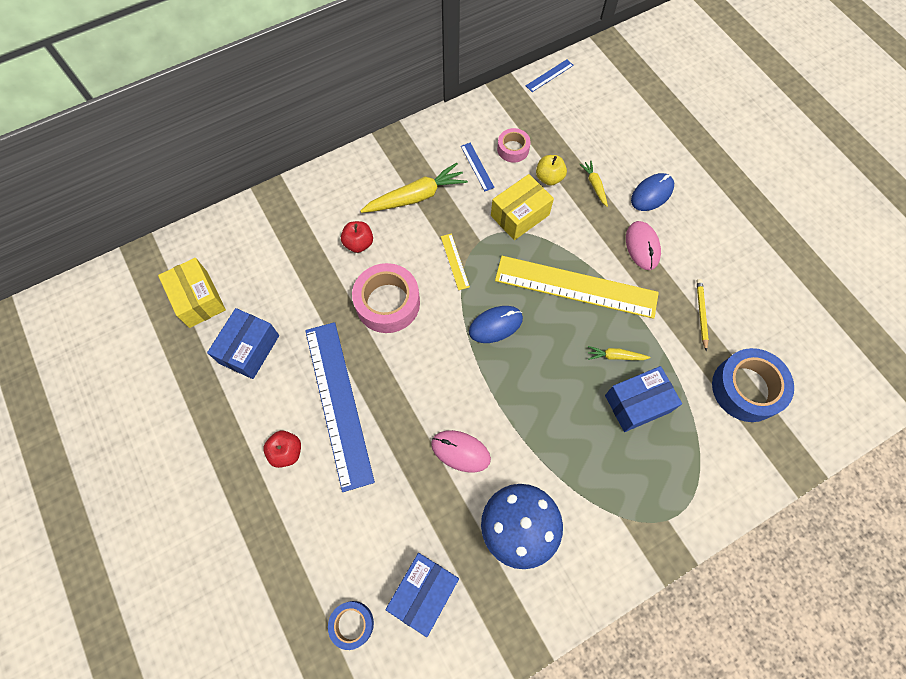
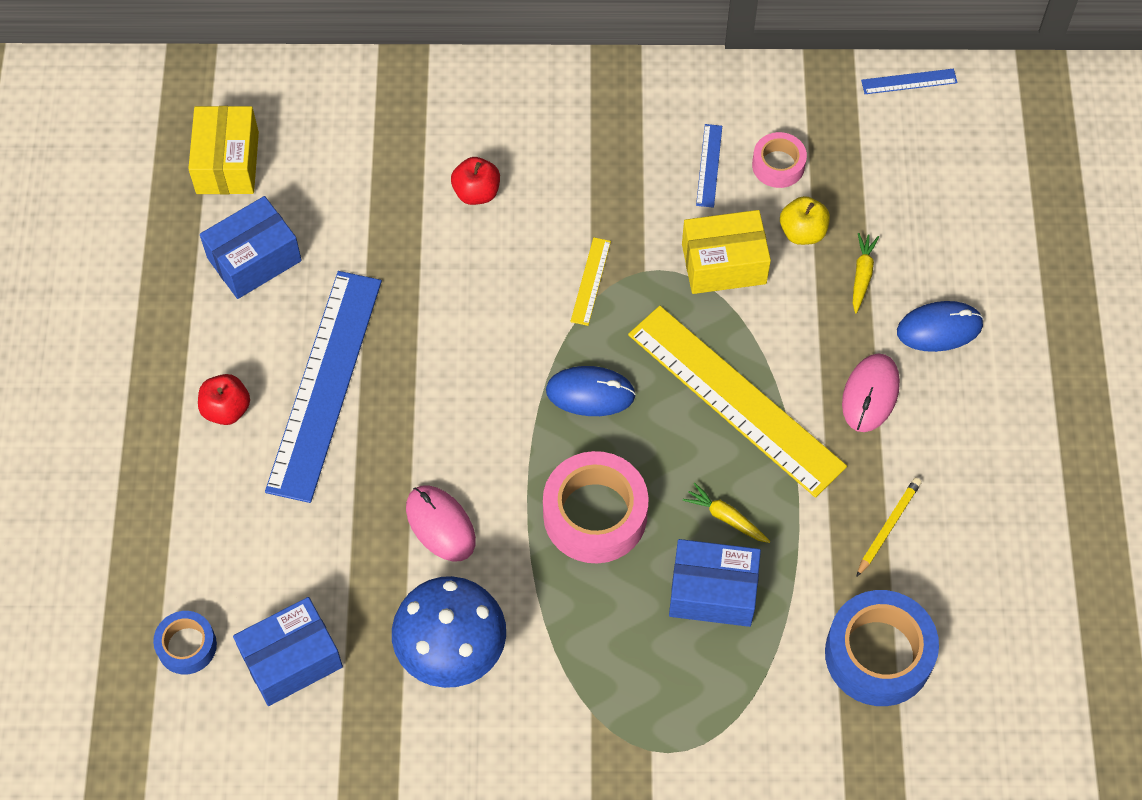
camera: 30 degrees right, 5 degrees down
(387, 303) = (465, 291): pink tape -> pink tape (595, 514)
(416, 196) = (595, 166): yellow carrot -> none

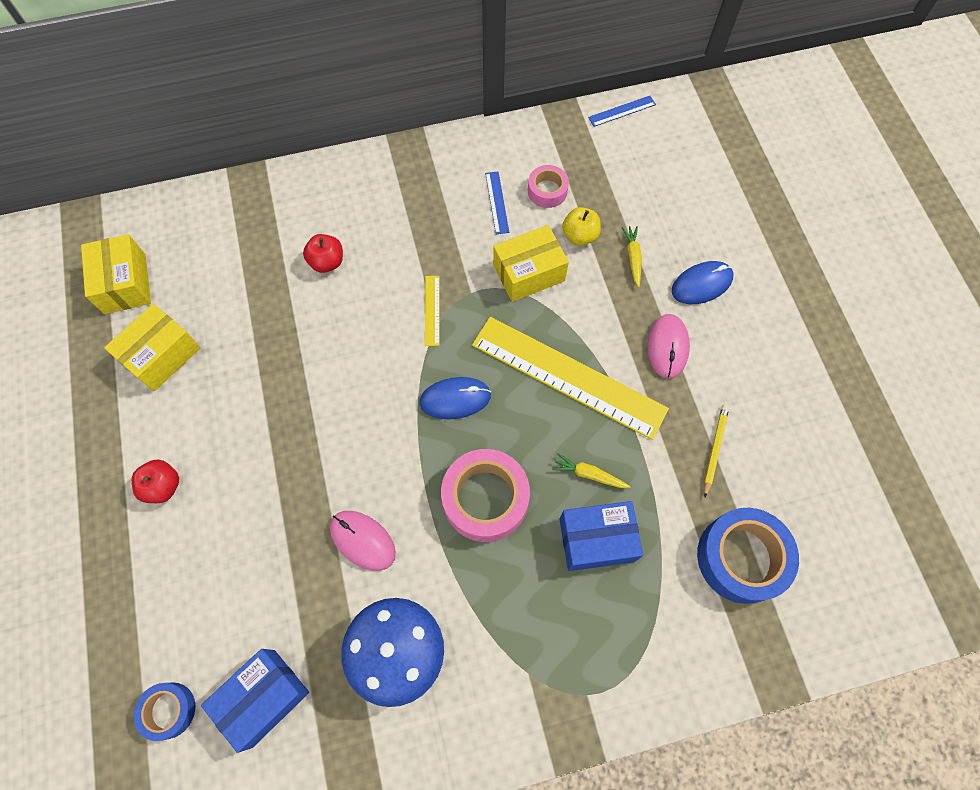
camera: 15 degrees left, 5 degrees up
(254, 259) = (162, 355): blue box -> yellow box
(324, 384) = (240, 445): blue ruler -> none

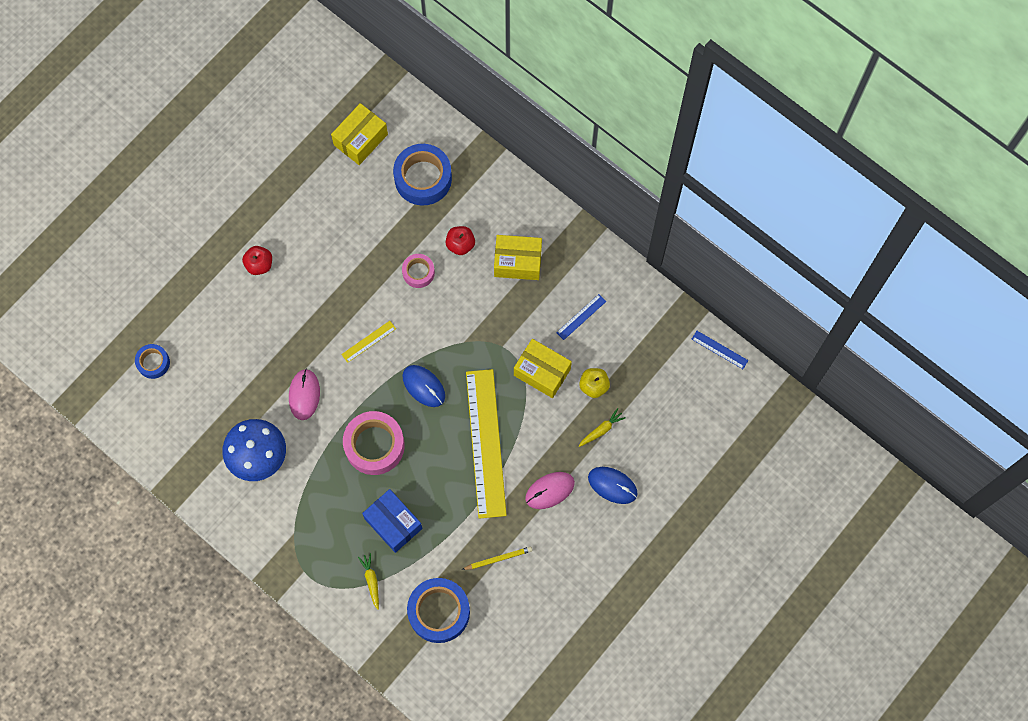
camera: 55 degrees right, 5 degrees up
(162, 355) = (332, 199): yellow box -> yellow box (517, 262)
(224, 252) = (423, 178): none -> blue tape
(263, 698) = (190, 405): blue box -> none
(432, 310) = (473, 331): yellow ruler -> yellow ruler (368, 341)
(547, 191) = (614, 343): pink tape -> pink tape (418, 272)
(588, 474) = (430, 494): yellow carrot -> yellow carrot (371, 581)

